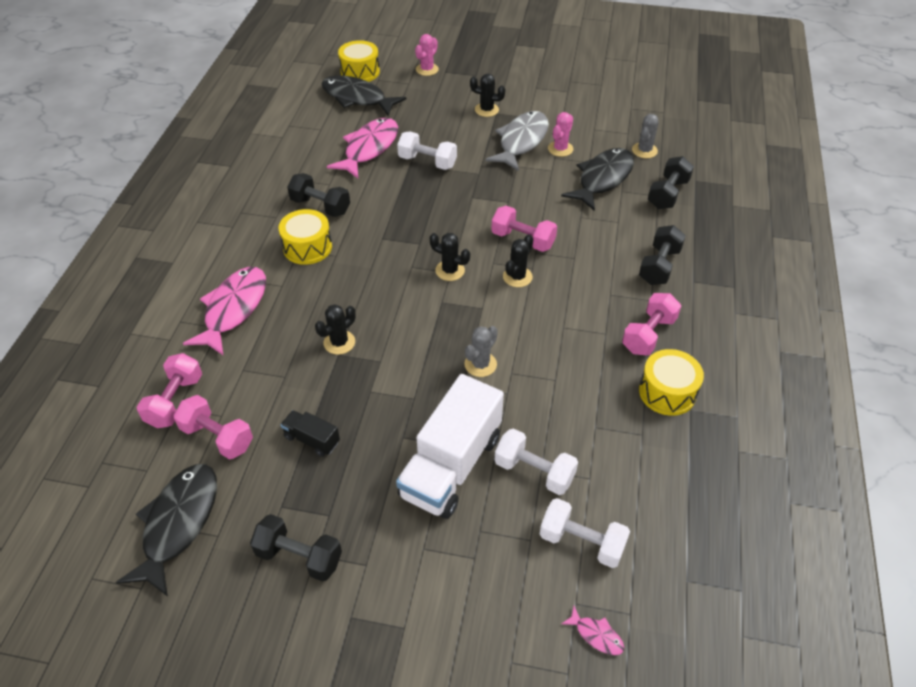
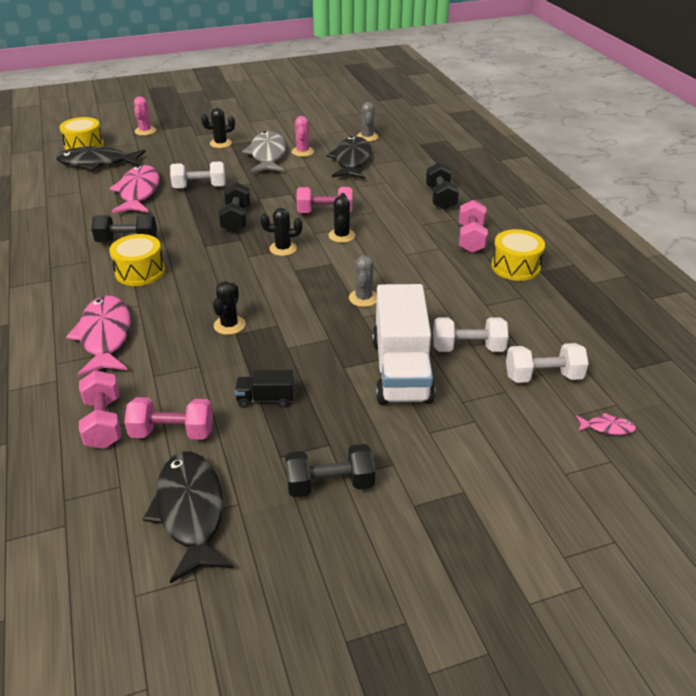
camera: 30 degrees left, 10 degrees down
(667, 194) = (407, 156): black dumbbell -> black dumbbell (236, 219)

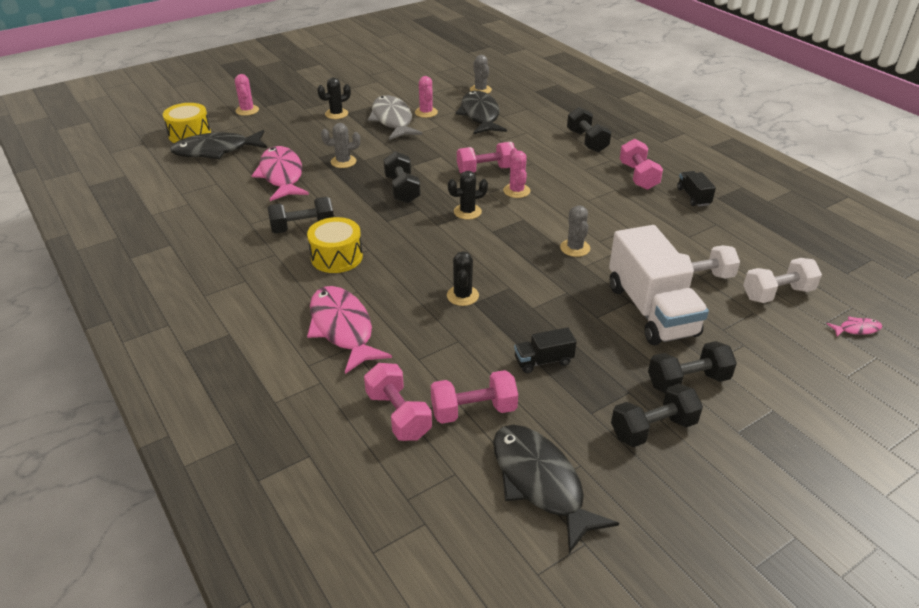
camera: 15 degrees left, 0 degrees up
(199, 187) = (343, 162): white dumbbell -> grey cactus
(341, 236) = (516, 191): black cactus -> pink cactus
(394, 446) = (688, 381): none -> black dumbbell
(515, 267) = (693, 197): yellow drum -> black truck

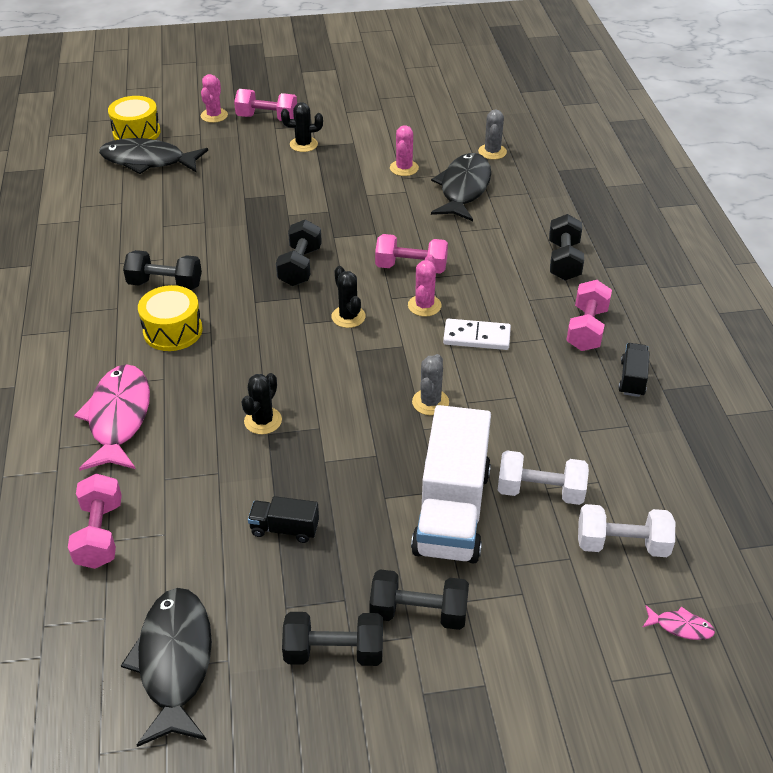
camera: 25 degrees right, 5 degrees up
(281, 175) = (190, 211): pink fish -> none
(343, 162) = (265, 211): grey cactus -> none
(392, 120) = (358, 169): grey fish -> none
(467, 212) = (348, 317): black cactus -> black cactus turned 60 degrees clockwise
(473, 410) = (172, 558): pink dumbbell -> pink dumbbell (267, 118)
(570, 200) = (476, 337): none -> white domino

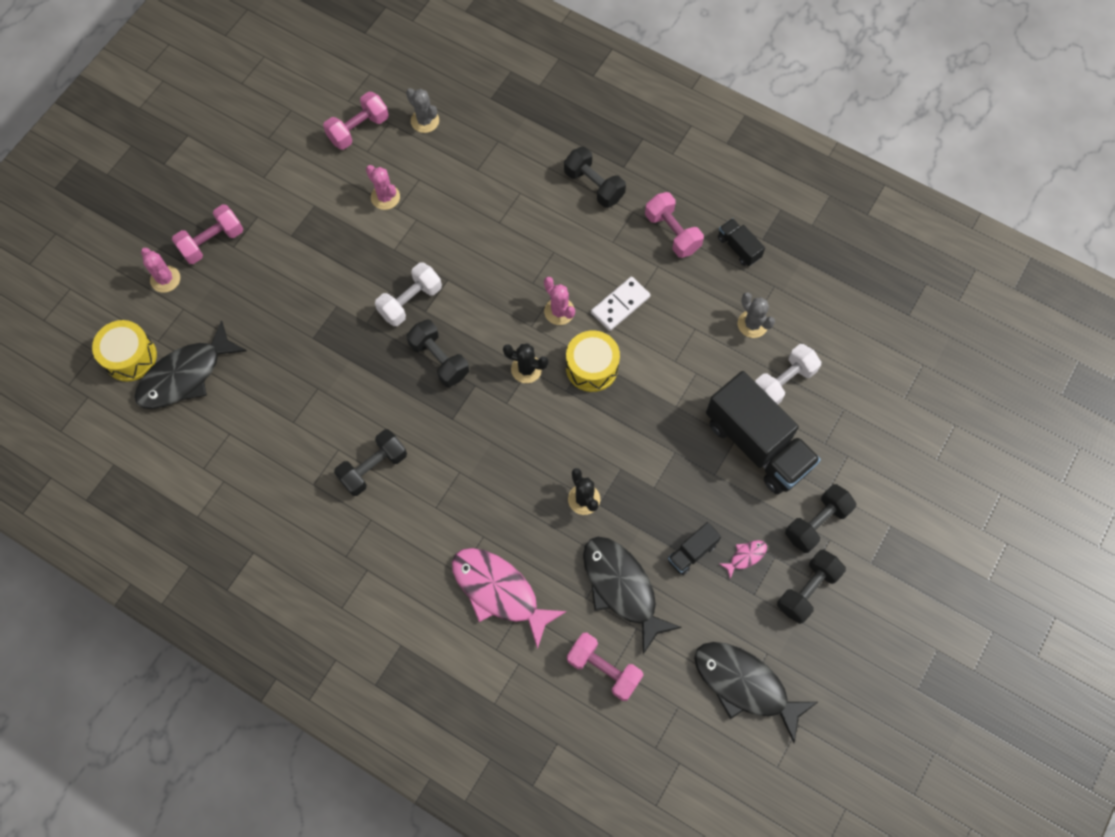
camera: 50 degrees left, 25 degrees up
(173, 331) = (435, 497): yellow drum -> yellow drum (592, 367)
(303, 144) = (280, 243): black cactus -> none
(411, 267) = (510, 287): pink dumbbell -> pink dumbbell (358, 129)
(430, 402) = (656, 383): grey cactus -> grey cactus (752, 324)
(451, 511) = (757, 444): white truck -> black truck
(463, 188) = (451, 178): black fish -> black fish (622, 588)
(622, 544) = (857, 373): white dumbbell -> white dumbbell (410, 301)
(680, 627) = (932, 394): pink fish -> pink fish (745, 556)

